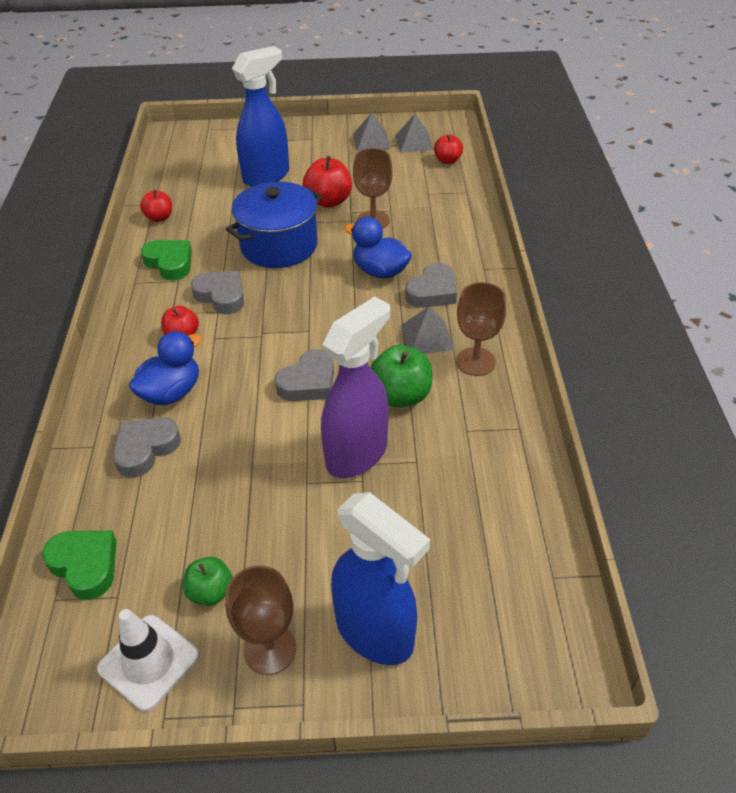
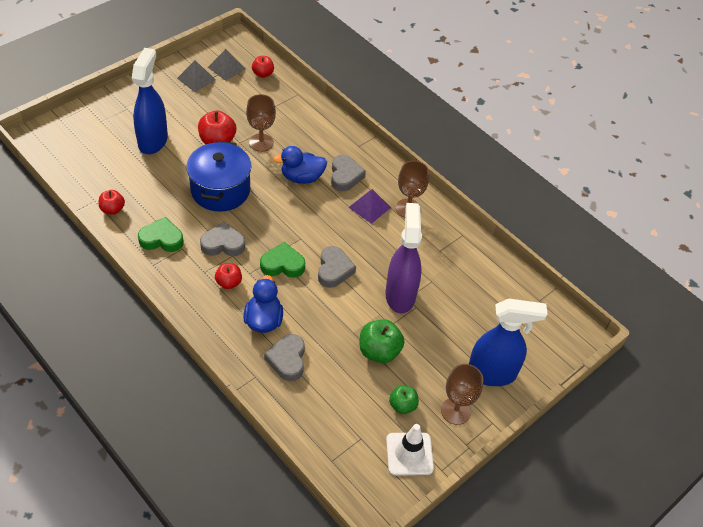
camera: 45 degrees left, 5 degrees up
(85, 565) = (327, 436): green heart -> green heart (282, 264)
(401, 395) = (389, 249): green apple -> green apple (379, 351)
(427, 337) = (369, 207): grey pyramid -> purple pyramid

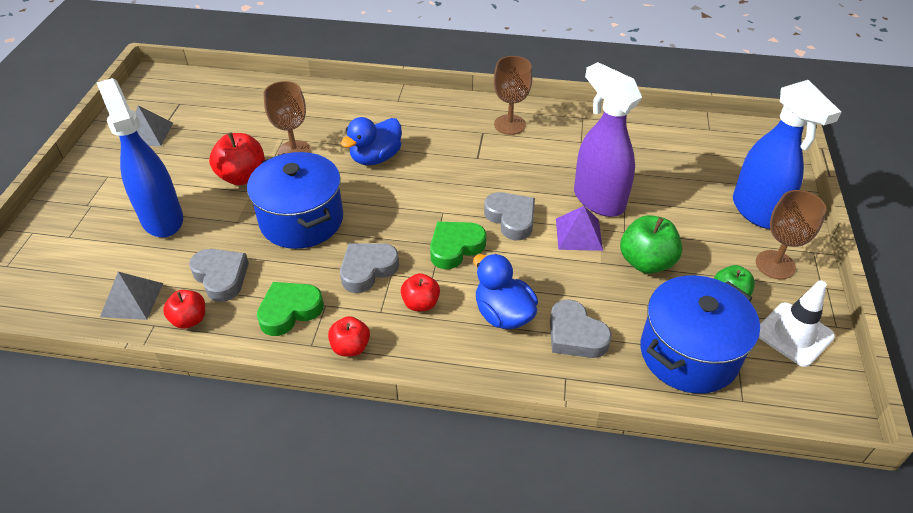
camera: 35 degrees left, 5 degrees down
(226, 68) = (173, 106): grey pyramid -> grey pyramid (132, 300)
(263, 74) = (222, 91): red apple -> red apple (350, 347)
(335, 416) = (688, 354): none -> blue pot
(345, 176) = (417, 132): grey heart -> grey heart (221, 277)
(369, 207) = (474, 144): purple pyramid -> purple pyramid (578, 234)
(492, 373) = (757, 211): blue spray bottle -> blue spray bottle turned 105 degrees clockwise

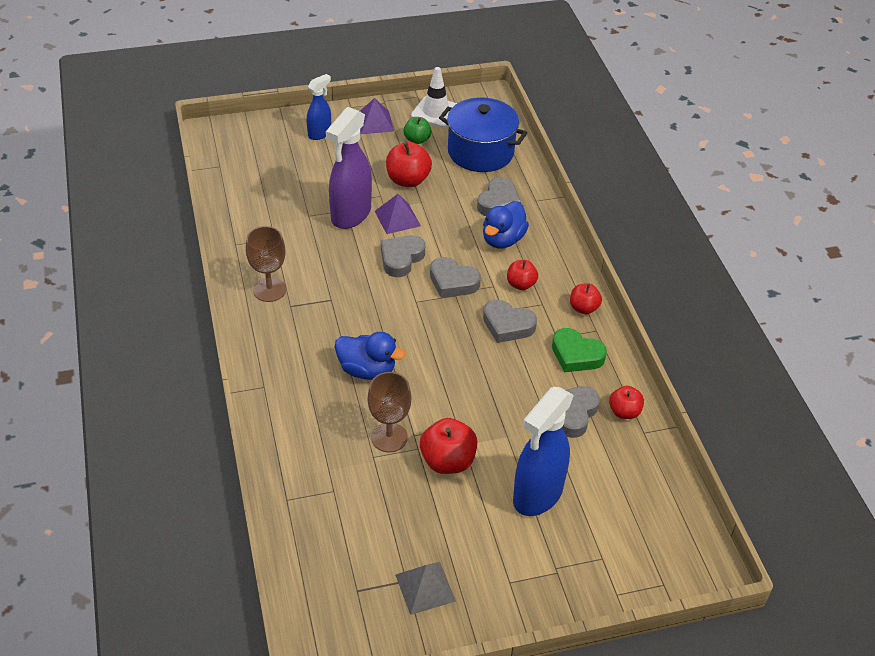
camera: 115 degrees left, 0 degrees up
(132, 300) = (632, 461): grey pyramid -> none
(301, 220) = (478, 390): blue pot -> none
(455, 247) = (453, 282): green heart -> grey heart
(646, 262) = (408, 180): green apple -> red apple
(757, 211) = (320, 133): blue spray bottle -> blue spray bottle, size x0.55
(775, 265) = (374, 122): brown goblet -> purple pyramid

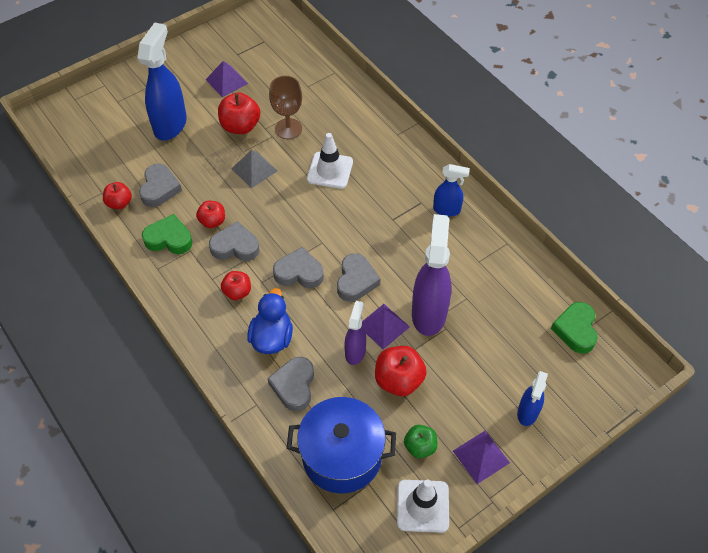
camera: 160 degrees right, 10 degrees up
(234, 167) = (575, 330): none -> green heart
(269, 290) = (447, 210): brown goblet -> blue spray bottle
(367, 370) = (330, 170): blue duck -> white traffic cone
(425, 587) = (224, 54): grey pyramid -> grey pyramid (254, 169)
(433, 208) = (355, 352): none -> purple spray bottle
(439, 537) = (226, 81): none -> purple pyramid
(583, 308) = (173, 287): red apple -> red apple (212, 221)

